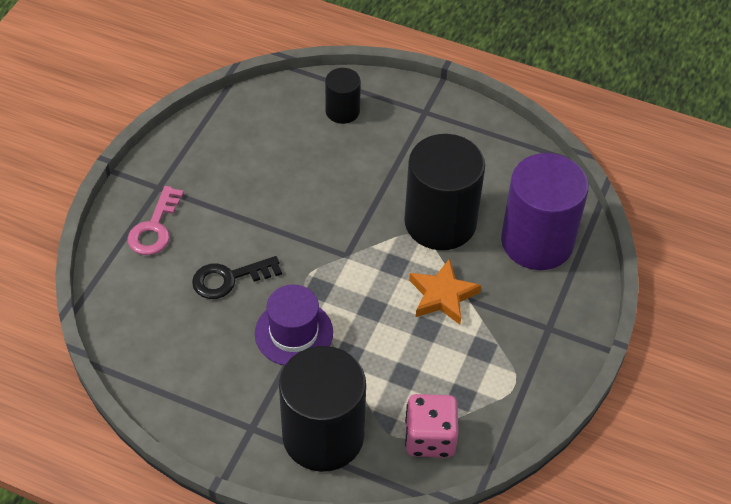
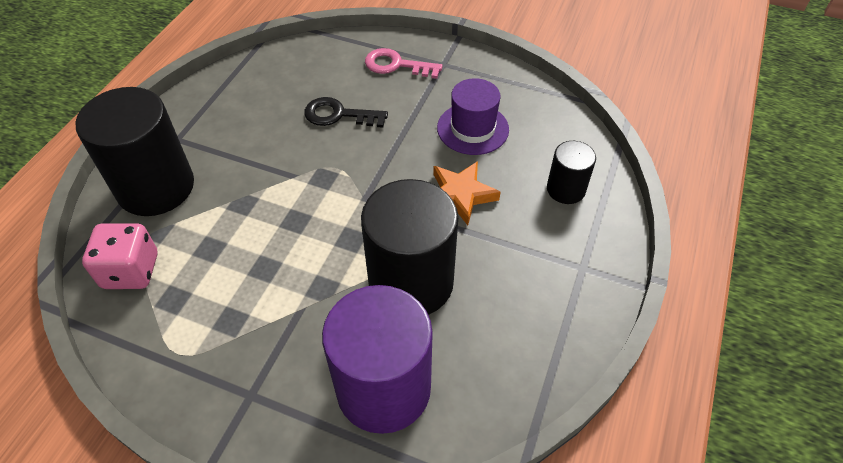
camera: 90 degrees right, 0 degrees up
(229, 278) = (338, 115): black key -> black key turned 60 degrees counterclockwise
(294, 333) = (272, 162): purple hat -> purple hat (472, 129)
(442, 295) = (307, 283): orange star -> orange star (460, 195)

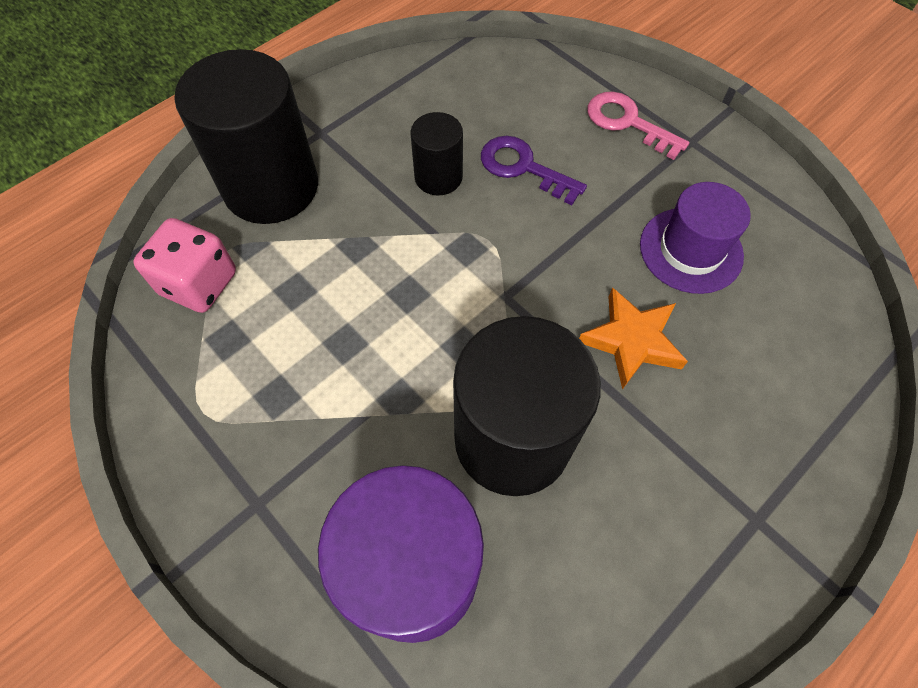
camera: 25 degrees right, 10 degrees up
(338, 115) = (523, 167): black key -> purple key
(566, 189) = (784, 391): black cylinder -> black cylinder (438, 177)

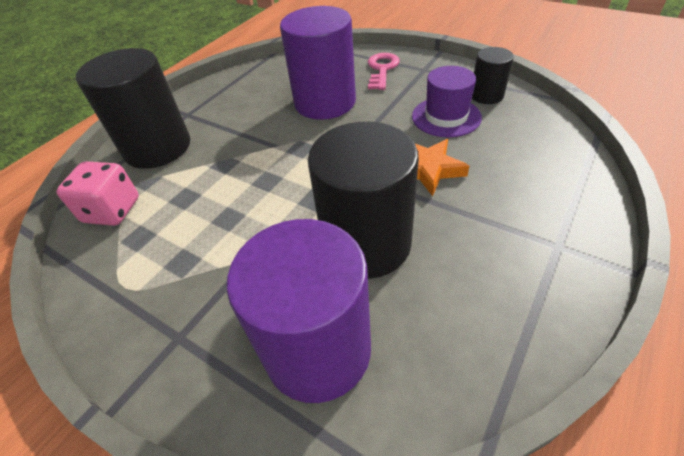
camera: 10 degrees left, 15 degrees down
(438, 177) = (271, 118): black cylinder -> black cylinder (486, 95)
(523, 167) = (325, 102): purple key -> purple cylinder
(627, 122) = (382, 69): pink key -> pink key turned 75 degrees clockwise

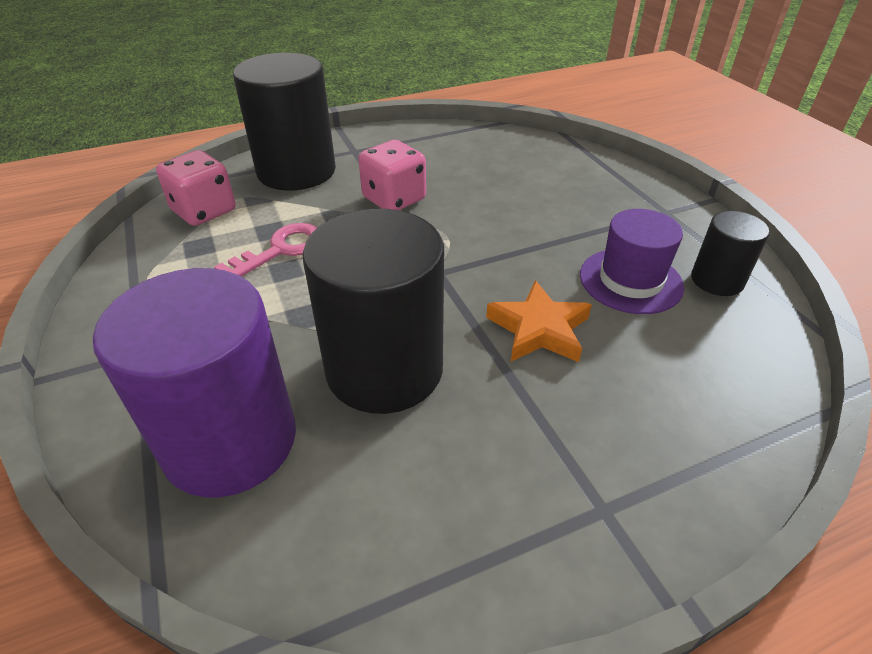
camera: 30 degrees right, 5 degrees down
(253, 134) = (394, 199): none -> pink dice
(325, 102) = (502, 199): purple cylinder -> none
(382, 69) = (611, 190): pink key -> pink key (281, 250)

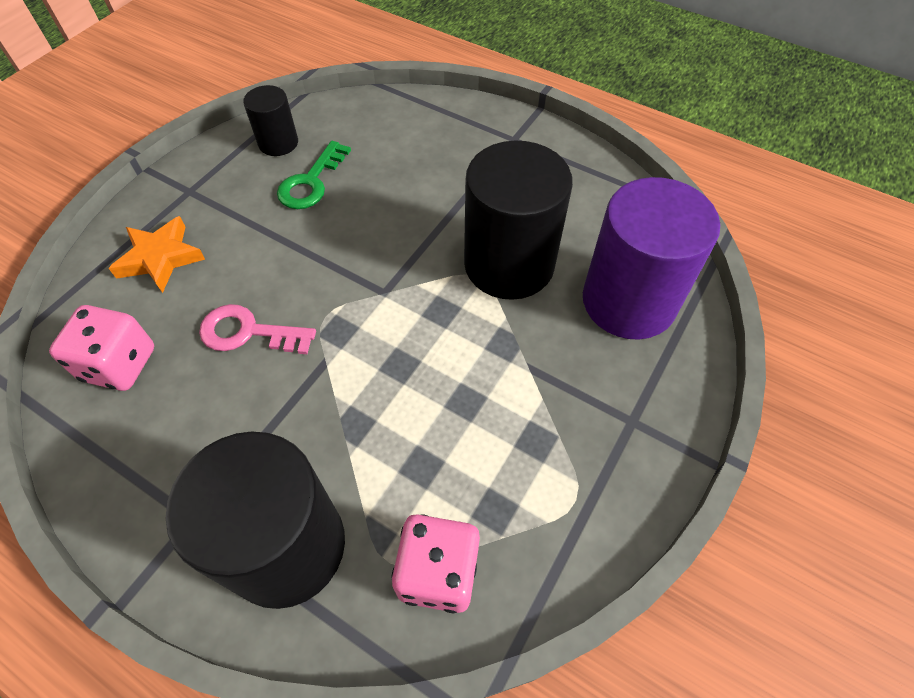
camera: 125 degrees left, 15 degrees up
(281, 250) = (443, 428): pink key -> pink key (248, 332)
(394, 199) = (289, 394): pink dice -> pink dice (119, 364)
(539, 329) = (404, 208): orange star -> orange star (160, 258)
(630, 280) = (311, 182): purple hat -> green key

